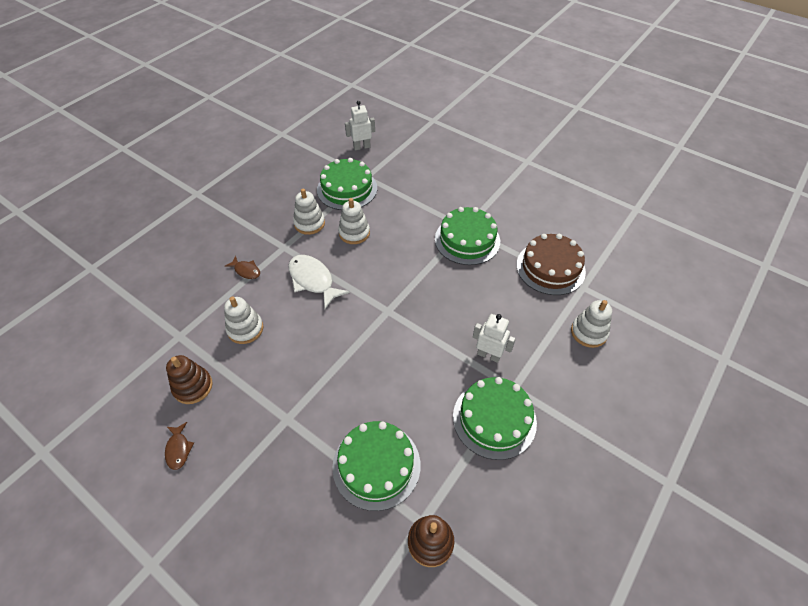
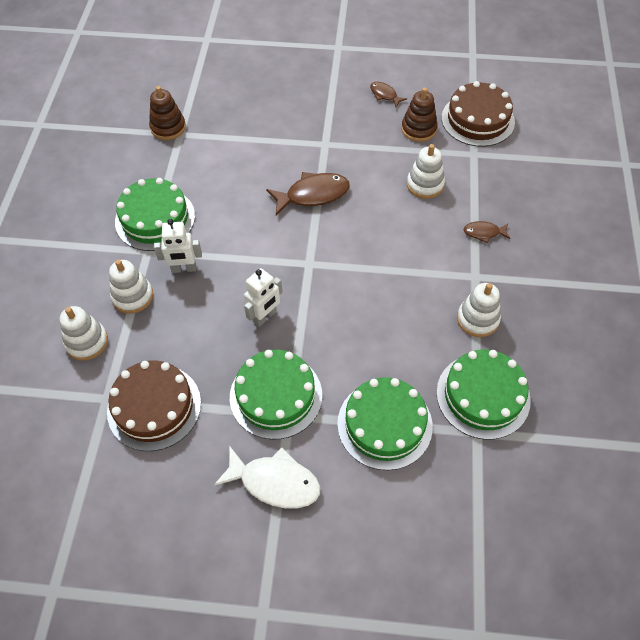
camera: 150 degrees right, 5 degrees up
(136, 367) = (477, 120): none -> brown cake
(313, 280) = (408, 256): white fish -> white fish (274, 482)
(340, 368) = (313, 195): none -> brown fish
(354, 233) = (416, 334): white stacking toy -> white stacking toy (132, 296)
(361, 147) = (535, 490): white robot -> white robot (265, 316)
(376, 465) = (233, 148): green cake -> green cake (384, 424)

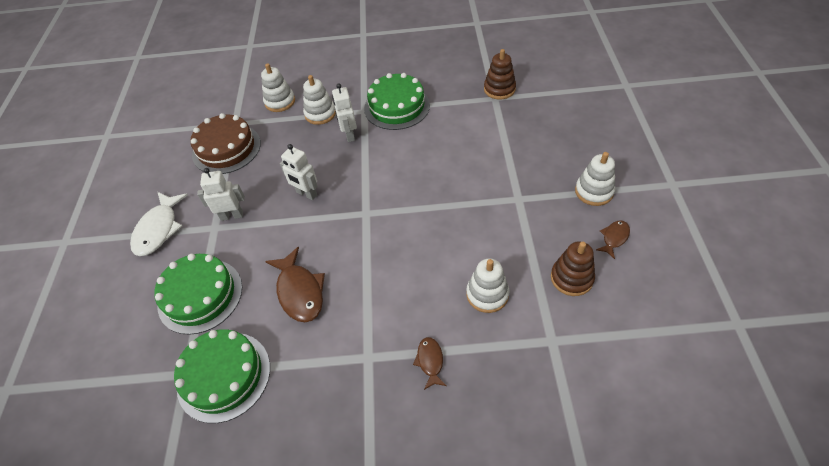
camera: 85 degrees right, 5 degrees down
(276, 395) = (232, 216): green cake -> white robot
(313, 195) = (448, 201): brown fish -> brown fish (300, 291)
(477, 120) = (613, 340): brown cake -> none
(477, 319) = (313, 364): white stacking toy -> white stacking toy (594, 191)

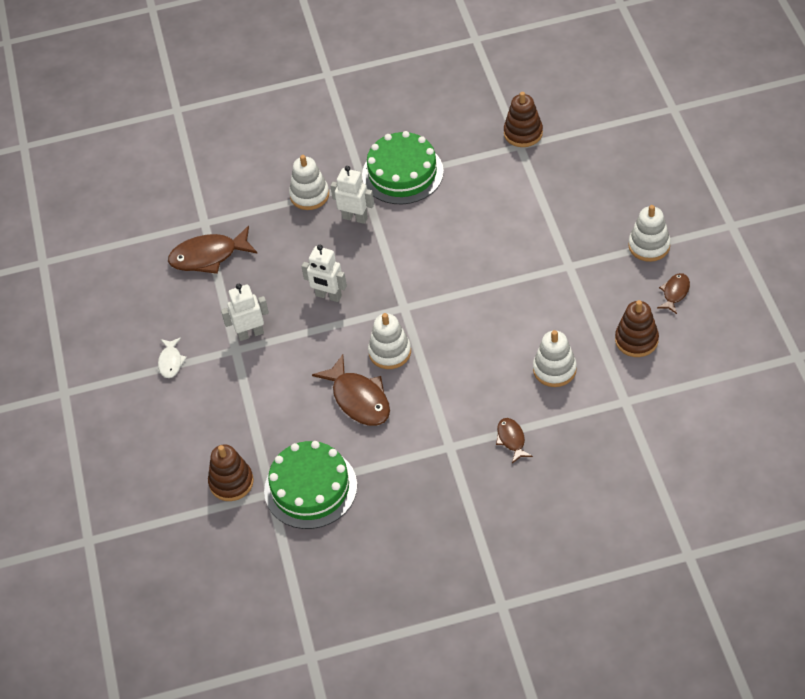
camera: 10 degrees left, 0 degrees up
(156, 354) = (231, 482): none -> brown stacking toy
(159, 229) = (171, 362): white fish -> white fish, size x0.54
(200, 295) = (252, 421): green cake -> none
(226, 148) = (208, 256): brown cake -> brown fish
(280, 102) = (251, 186): white stacking toy -> white stacking toy (390, 352)
(349, 135) = (355, 217): white robot -> white robot turned 135 degrees clockwise

